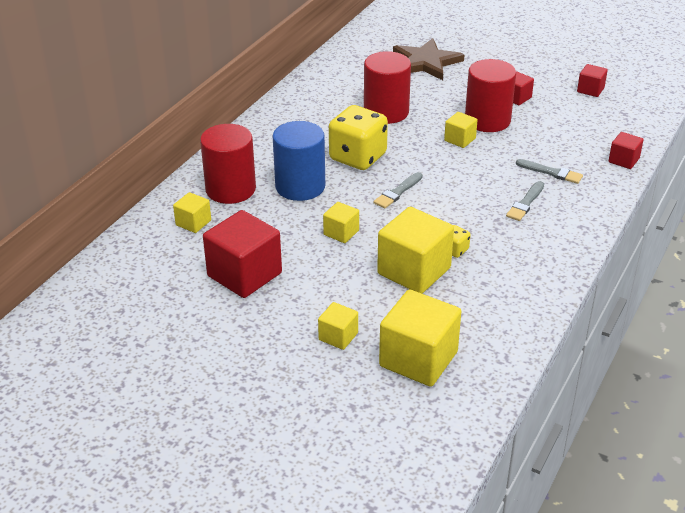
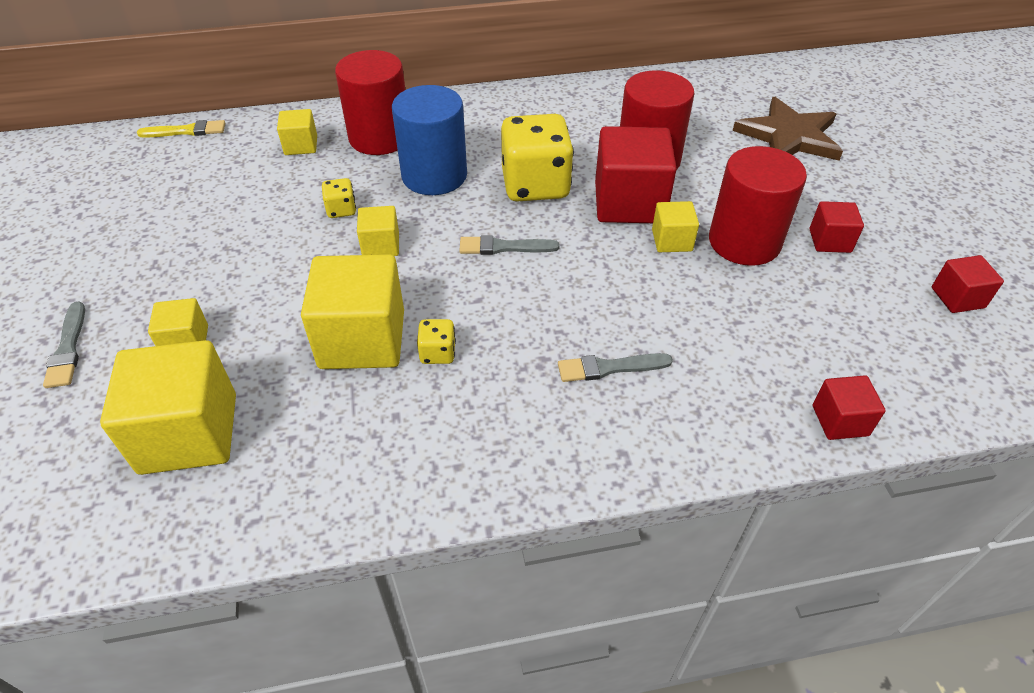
camera: 50 degrees right, 10 degrees up
(100, 264) = (186, 131): none -> yellow brush
(244, 274) = (243, 219): red cube -> red cube (629, 203)
(287, 233) = (341, 210): none -> yellow dice
(551, 172) = (709, 358): grey brush -> grey brush (68, 349)

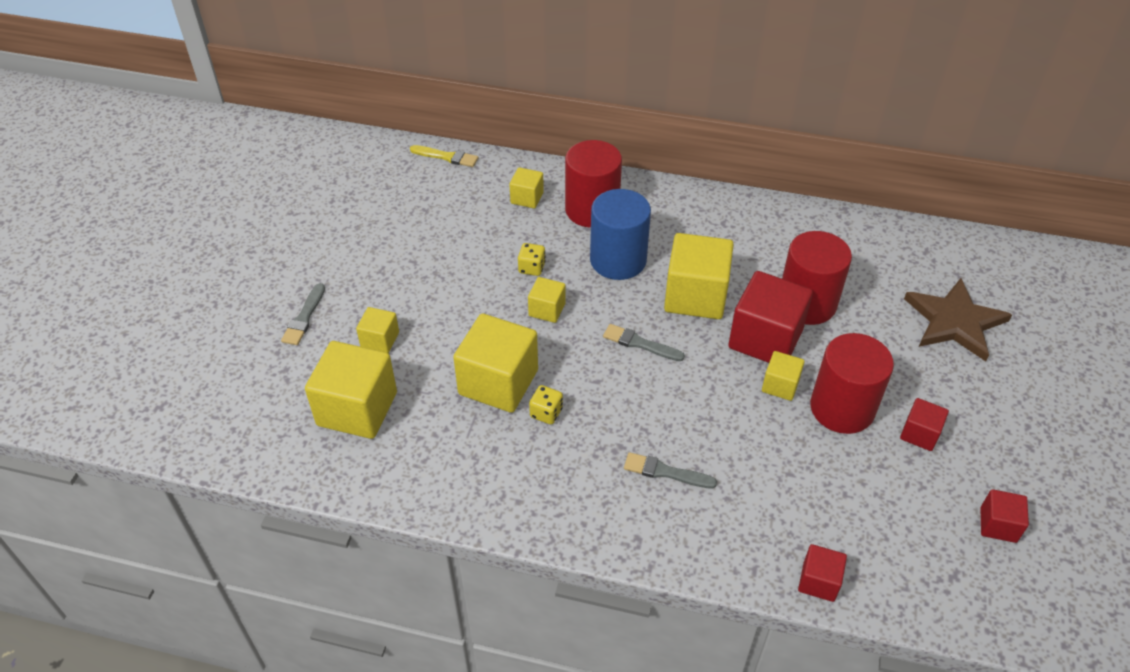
camera: 25 degrees right, 0 degrees up
(535, 185) = (695, 296): yellow dice -> yellow cube

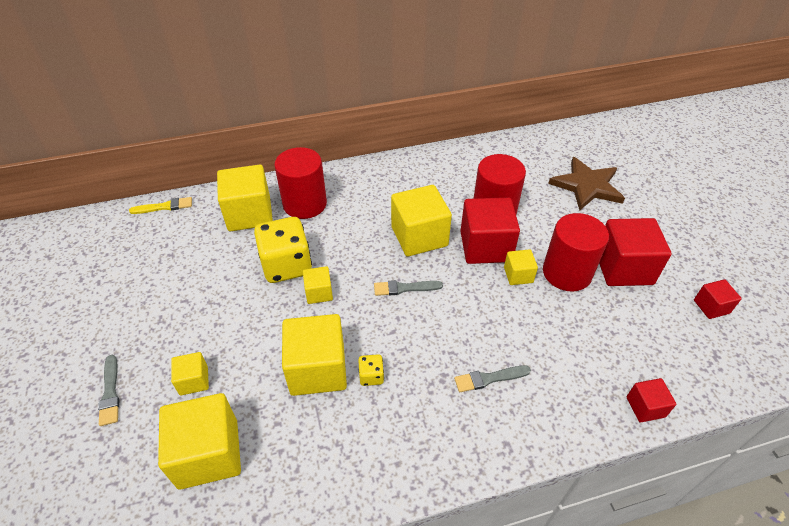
camera: 30 degrees left, 0 degrees up
(527, 198) = (249, 214): yellow cube -> yellow cube, size x1.97
(531, 268) = (286, 265): yellow dice -> yellow dice, size x2.28
(618, 260) = (348, 233): blue cylinder -> none
(919, 434) = (623, 268): red cube -> red cube, size x1.97

